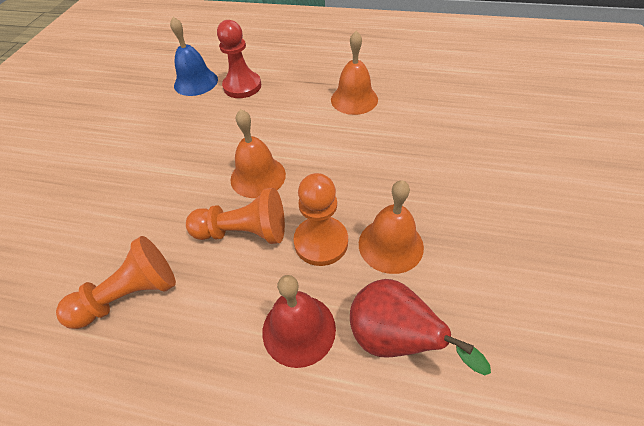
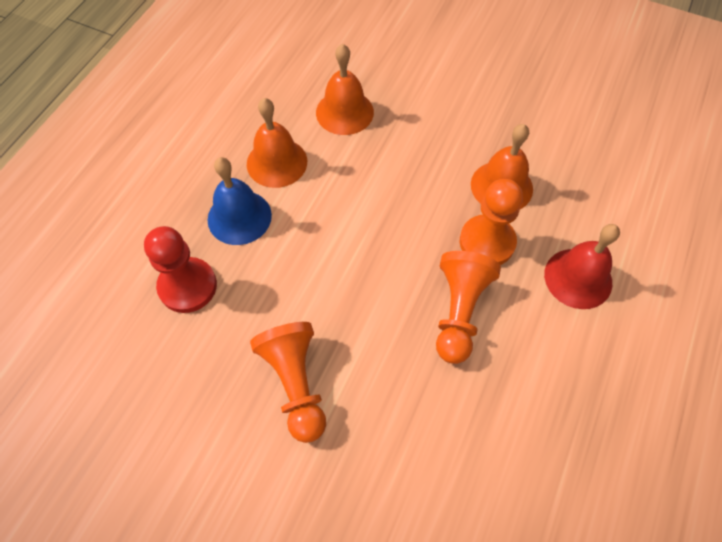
camera: 80 degrees left, 10 degrees up
(130, 295) = (521, 435): orange pawn -> orange pawn (296, 383)
(196, 82) = (144, 352): blue bell -> blue bell (239, 217)
(258, 176) = (379, 288): orange bell -> orange bell (344, 112)
(394, 338) = (593, 210): red pear -> none

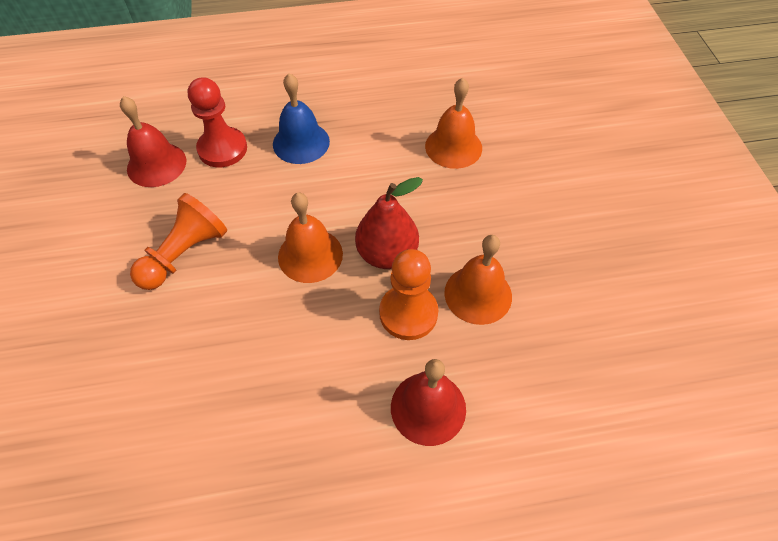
camera: 55 degrees right, 5 degrees down
(154, 357) = (156, 164): none -> red bell
(277, 162) = (367, 135): orange bell -> orange bell (310, 255)
(419, 223) = (387, 254): none -> red pear
(459, 312) = (321, 329): orange pawn -> none

